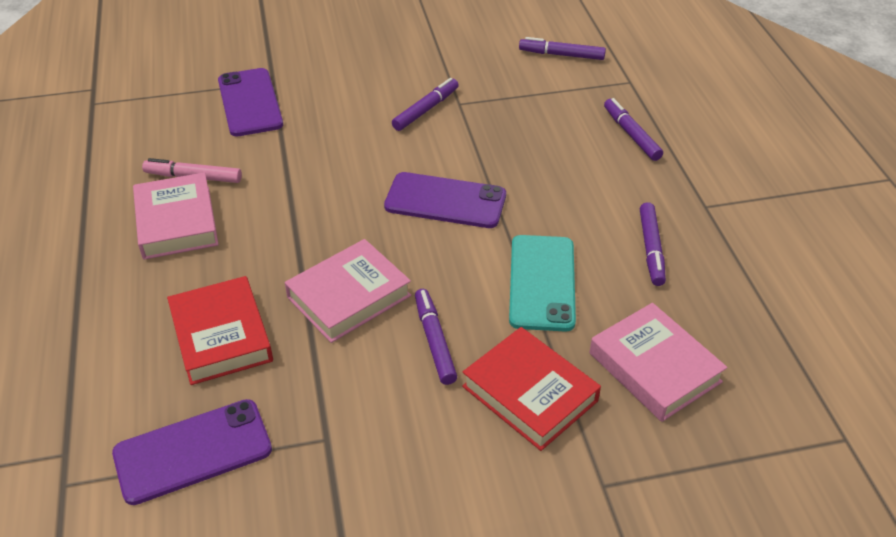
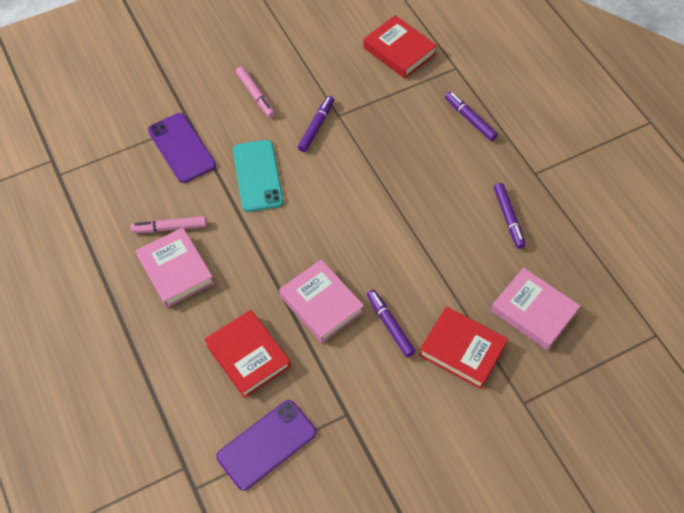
camera: 15 degrees left, 15 degrees up
(349, 296) = (321, 304): pink book -> pink book turned 75 degrees counterclockwise
(364, 68) = (255, 95): none -> pink marker
(445, 201) = (358, 208): purple phone -> none
(542, 282) = (445, 262): turquoise phone -> turquoise phone (257, 176)
(561, 55) = (399, 51): purple marker -> red book

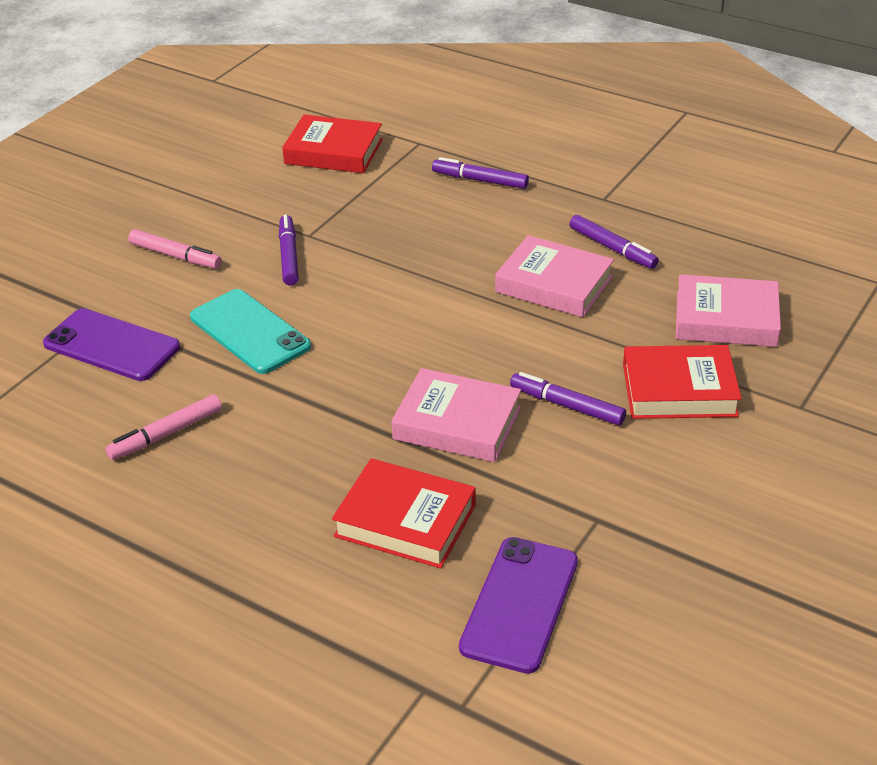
camera: 30 degrees left, 20 degrees down
(175, 270) = (215, 476): pink book -> pink book (554, 284)

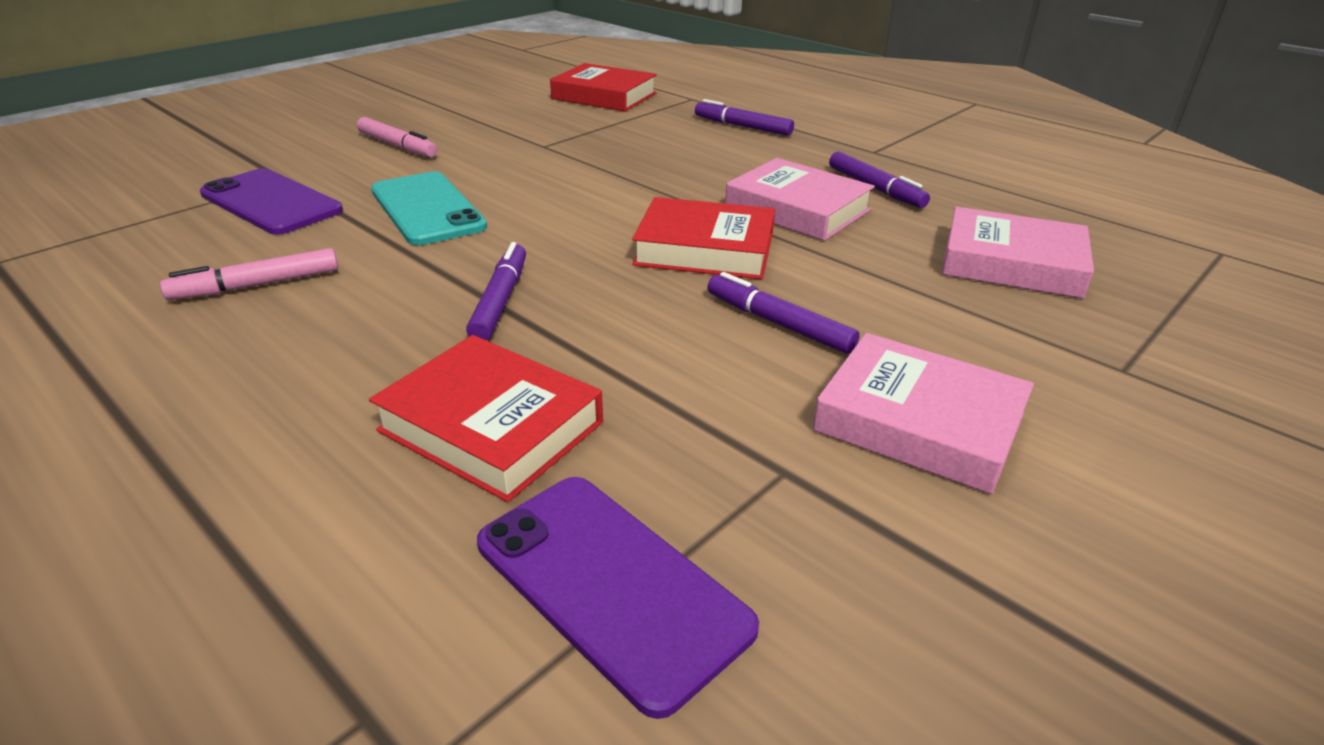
camera: 10 degrees right, 5 degrees down
(288, 256) = (512, 157): purple marker -> purple marker (500, 300)
(457, 423) = (622, 322): pink book -> pink book (919, 422)
(520, 604) = (611, 584): purple phone -> purple phone turned 75 degrees counterclockwise
(679, 390) = (940, 327): red book -> red book (705, 249)

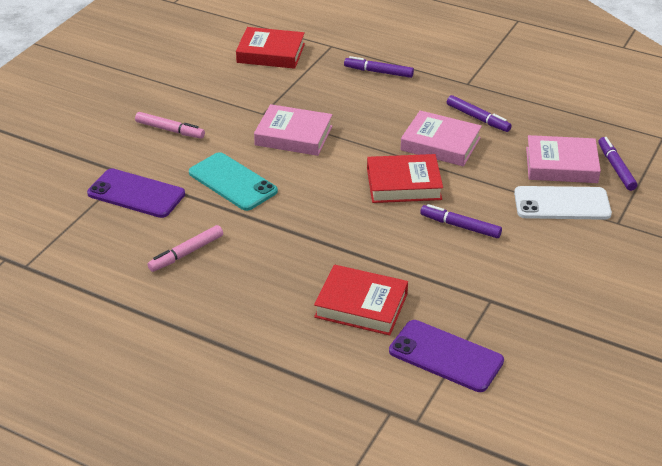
camera: 15 degrees left, 5 degrees up
(500, 300) = (319, 238): purple marker -> purple marker (616, 168)
(919, 422) = (537, 267): pink book -> pink book (293, 136)
(1001, 319) = (562, 204): none -> white phone

